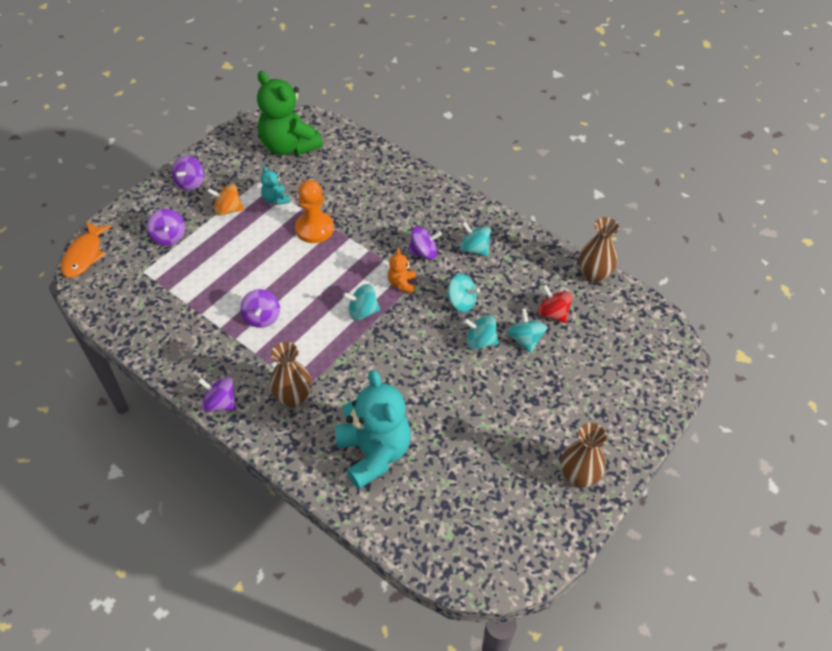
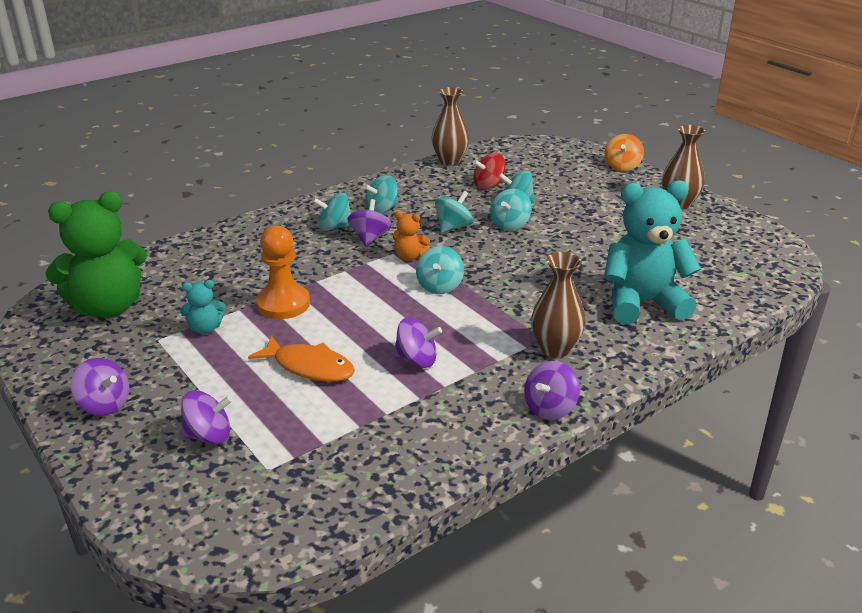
camera: 75 degrees left, 20 degrees down
(84, 255) = (184, 542): orange fish -> orange fish (309, 367)
(228, 209) = (193, 372): orange spinning top -> orange spinning top (622, 166)
(434, 227) = (335, 227): none -> turquoise spinning top

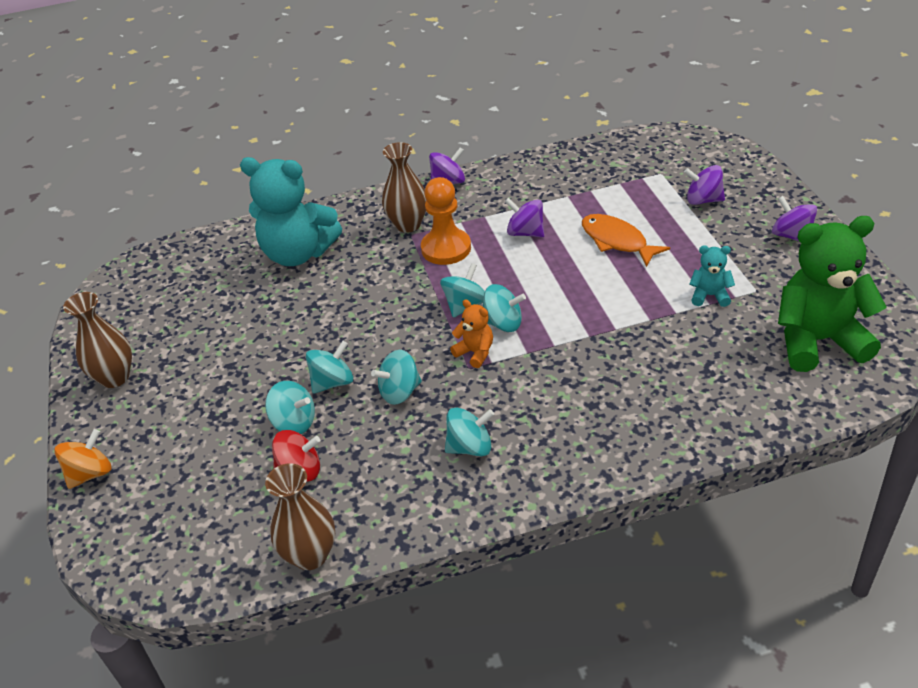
camera: 155 degrees left, 10 degrees up
(283, 304) = (629, 311): orange pawn -> orange pawn (446, 248)
(335, 227) = (543, 424): turquoise spinning top -> turquoise spinning top (503, 323)
(370, 238) = (507, 393): purple spinning top -> none

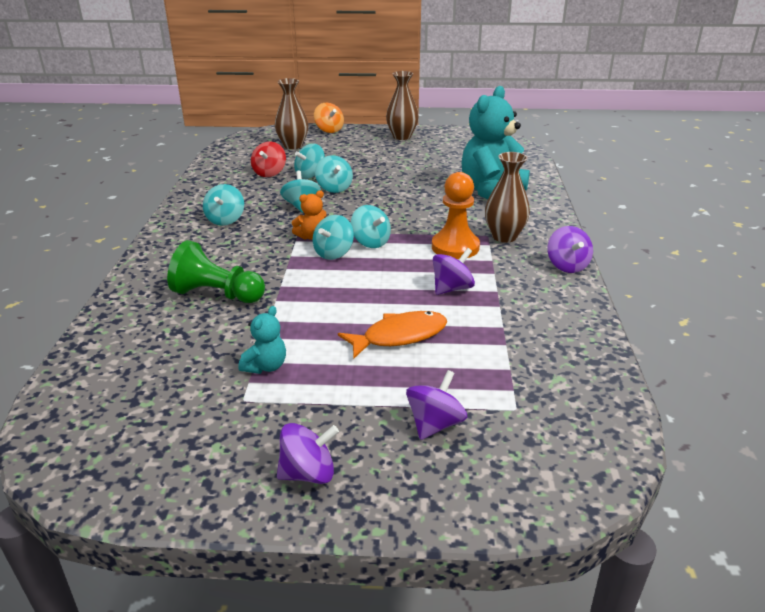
camera: 105 degrees right, 10 degrees down
(310, 555) = (207, 170): brown vase -> brown vase (293, 146)
(633, 373) = (217, 294): none -> green pawn
(818, 341) = (134, 412): green teddy bear -> none

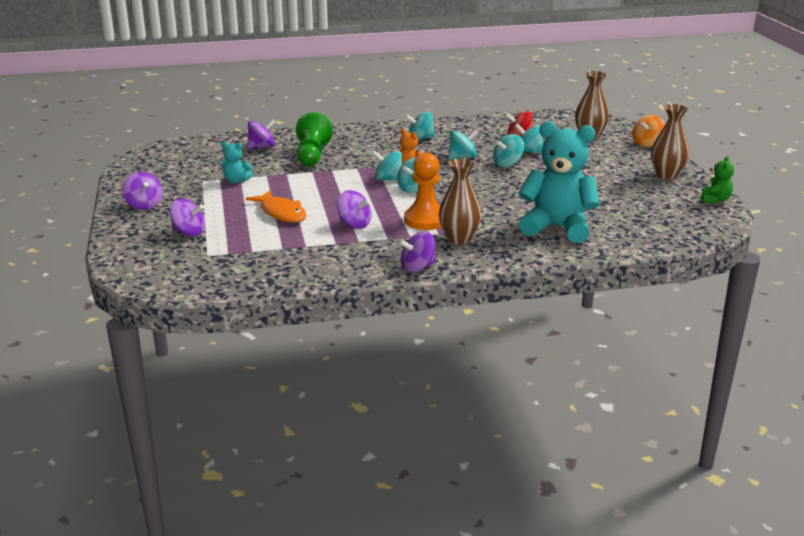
camera: 75 degrees right, 5 degrees down
(148, 333) = (262, 147): none -> purple spinning top
(458, 132) = (715, 200): none -> green teddy bear

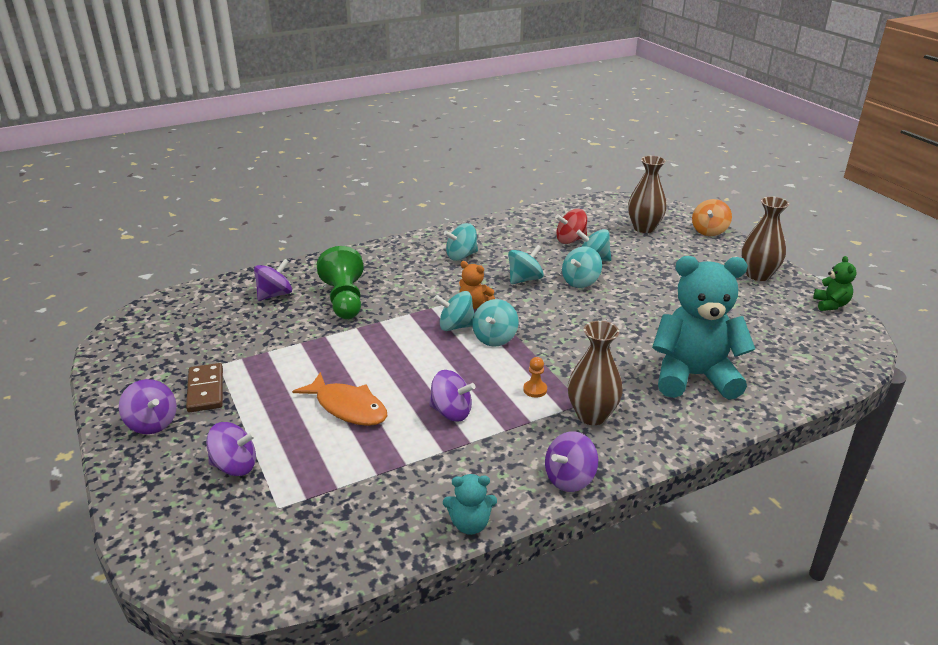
camera: 15 degrees left, 5 degrees up
(187, 193) = (205, 390): none -> brown domino
(236, 181) = (264, 358): turquoise teddy bear -> turquoise teddy bear (470, 524)
(425, 220) = (535, 390): orange pawn -> orange pawn, size x0.43

